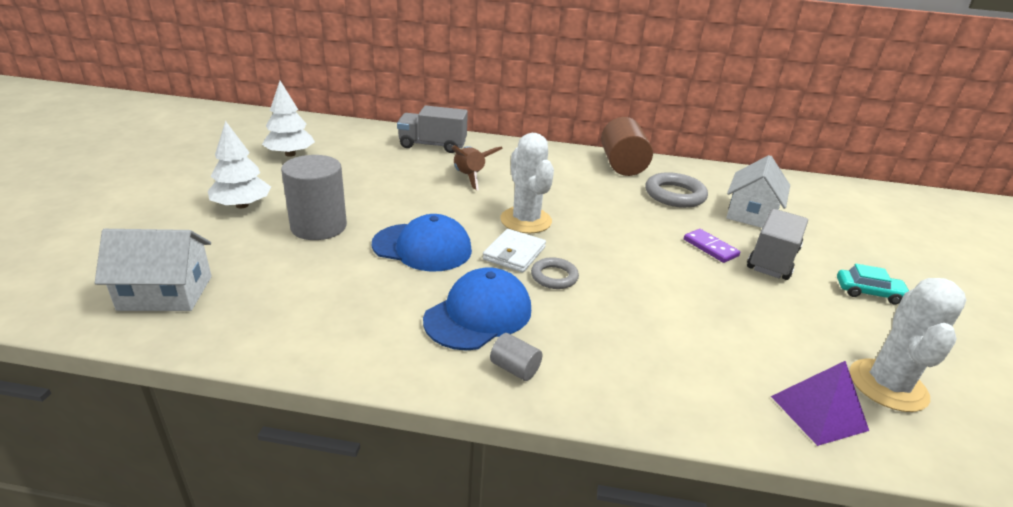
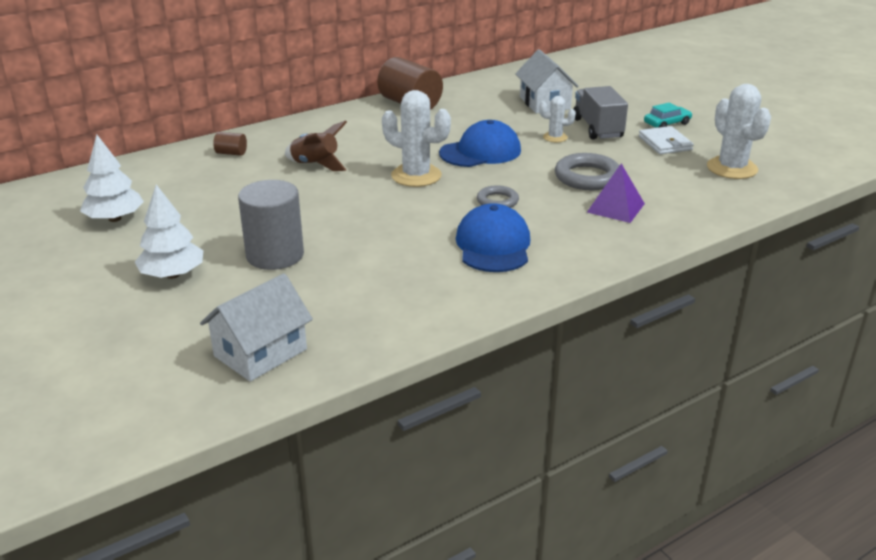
camera: 40 degrees left, 0 degrees up
(422, 247) = (381, 228): blue cap -> blue cap (480, 152)
(432, 145) = (231, 153): grey truck -> brown cylinder
(514, 253) = (448, 200): white wallet -> white wallet (665, 143)
(515, 368) = (562, 259): grey cylinder -> none
(675, 195) = (481, 111): grey ring -> grey ring (587, 177)
(710, 248) = (555, 137): purple domino -> white cactus
(818, 413) = (721, 197): purple pyramid -> purple pyramid (616, 208)

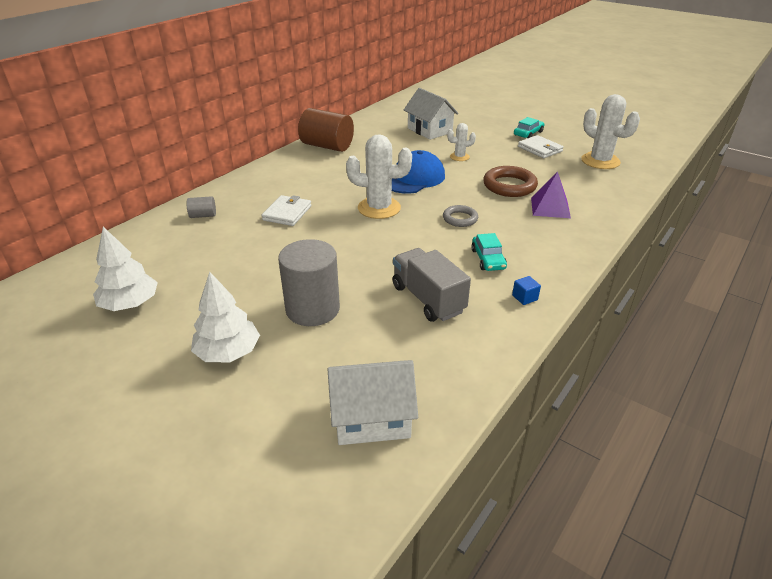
camera: 20 degrees left, 5 degrees up
(231, 153) = (203, 215): brown cylinder -> grey cylinder
(260, 353) = (371, 418): white house -> white house turned 60 degrees clockwise
(316, 164) = (287, 213): brown rocket -> white wallet
(493, 245) = (488, 259): blue cap -> turquoise car
(500, 288) = (524, 297): none -> blue cube
(587, 177) = (509, 186): grey ring -> brown ring
(597, 128) = (484, 144): grey truck -> grey truck (428, 299)

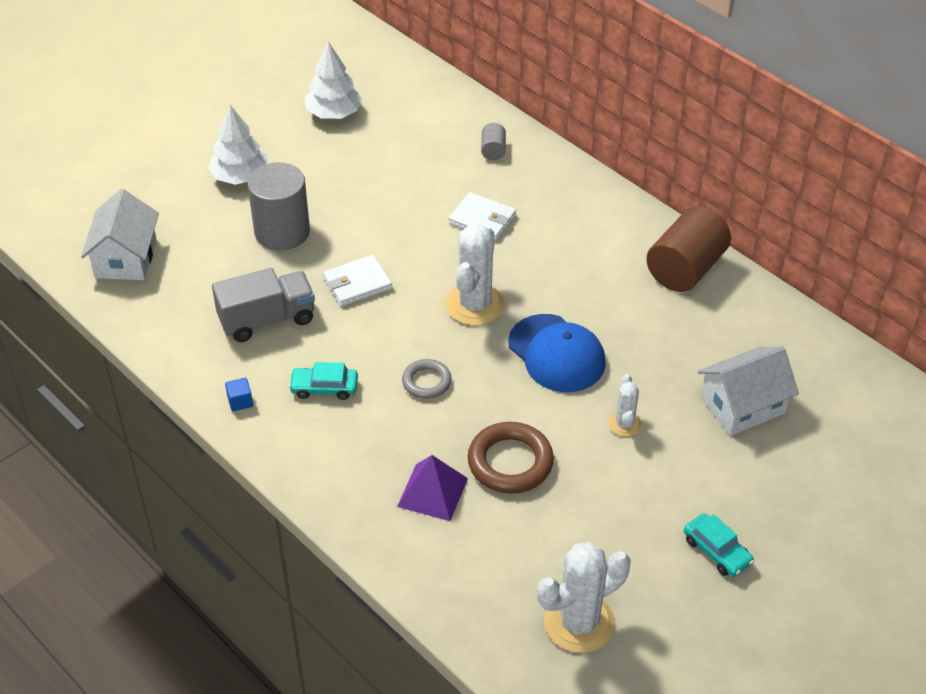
camera: 100 degrees right, 10 degrees up
(540, 149) = (643, 547): white wallet -> white wallet (357, 283)

